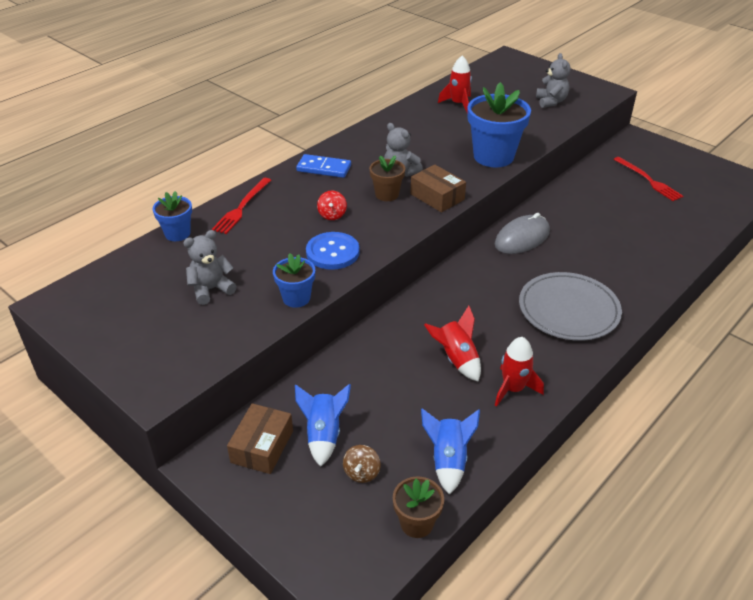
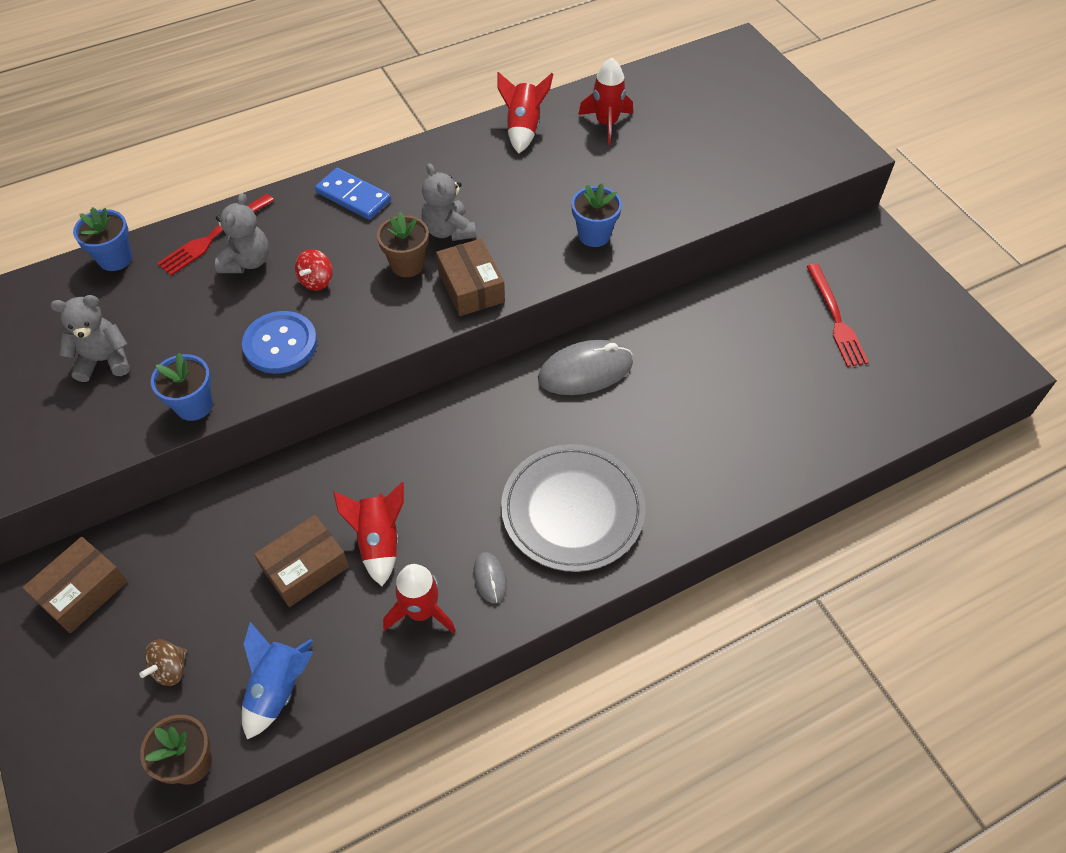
camera: 20 degrees right, 15 degrees up
(323, 434) = (158, 599): blue rocket -> none
(408, 115) = (523, 128): none -> red rocket
(416, 387) = (305, 567): none -> brown box
(493, 156) = (594, 235): blue flower pot -> blue flower pot, size x0.54
(544, 359) = (490, 578): none -> grey mouse
(551, 102) = (745, 151): grey teddy bear -> grey teddy bear (247, 261)

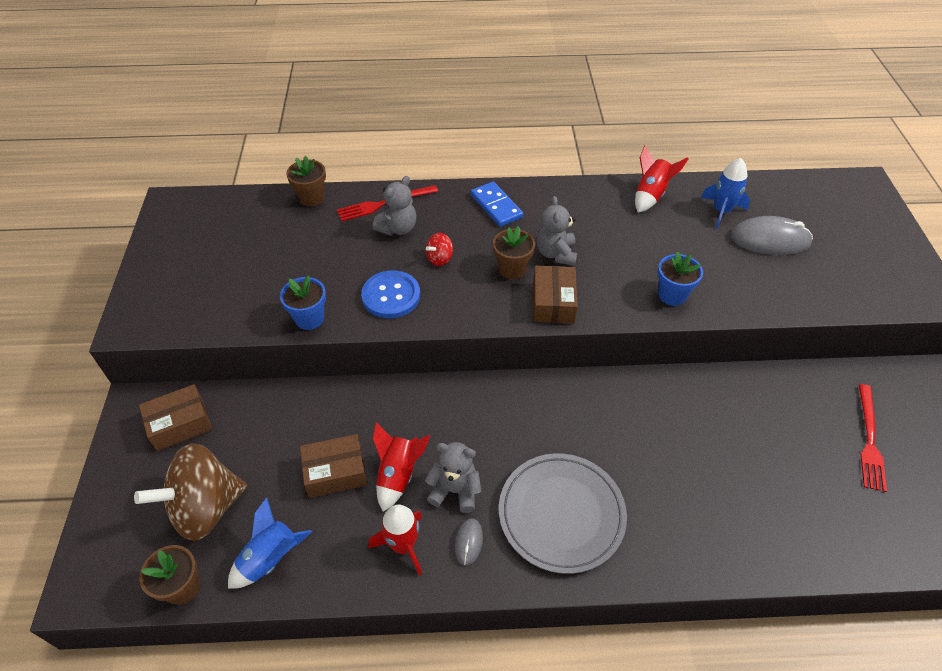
camera: 25 degrees right, 5 degrees down
(104, 360) = (268, 265): grey teddy bear -> grey teddy bear (455, 490)
(115, 258) = (311, 198): blue flower pot -> brown flower pot
(170, 669) = (206, 508): brown spinning top -> brown spinning top, size x2.38
(585, 371) = (623, 402): grey mouse -> grey mouse (770, 240)
(606, 123) = (721, 211): red rocket -> blue rocket

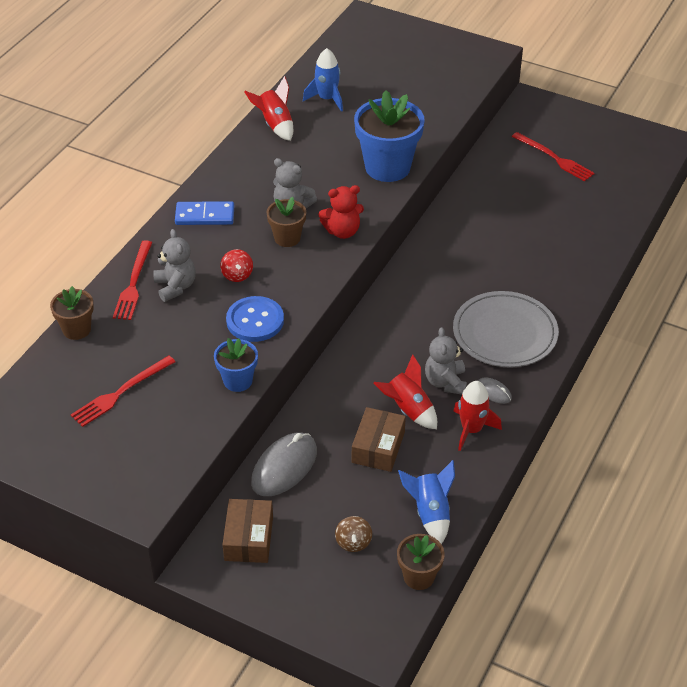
camera: 60 degrees left, 5 degrees down
(206, 508) = (353, 542): brown spinning top -> brown spinning top, size x0.42
(256, 253) = (121, 392): none -> red fork
(455, 490) = (445, 382): grey teddy bear -> grey teddy bear turned 45 degrees counterclockwise
(553, 302) = (342, 231): brown box -> red teddy bear
(672, 295) = (387, 167): blue flower pot -> blue flower pot, size x1.84
(770, 240) = (377, 92): grey mouse -> grey mouse (284, 467)

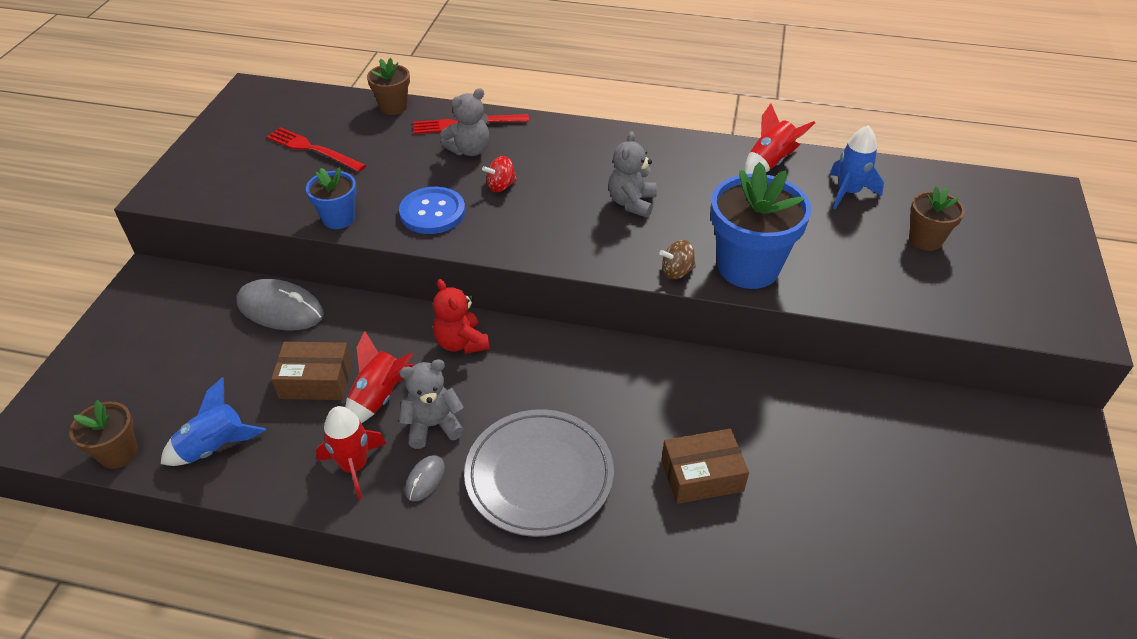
camera: 75 degrees right, 0 degrees up
(205, 216) = (586, 146): blue domino -> none
(248, 538) = (183, 303): brown box -> brown box (702, 475)
(287, 238) = (575, 209): brown flower pot -> brown flower pot (925, 240)
(342, 231) = (606, 250): red teddy bear -> red teddy bear (461, 343)
(353, 542) = (173, 385): brown spinning top -> brown spinning top (677, 272)
(554, 158) = (949, 480): red fork -> none

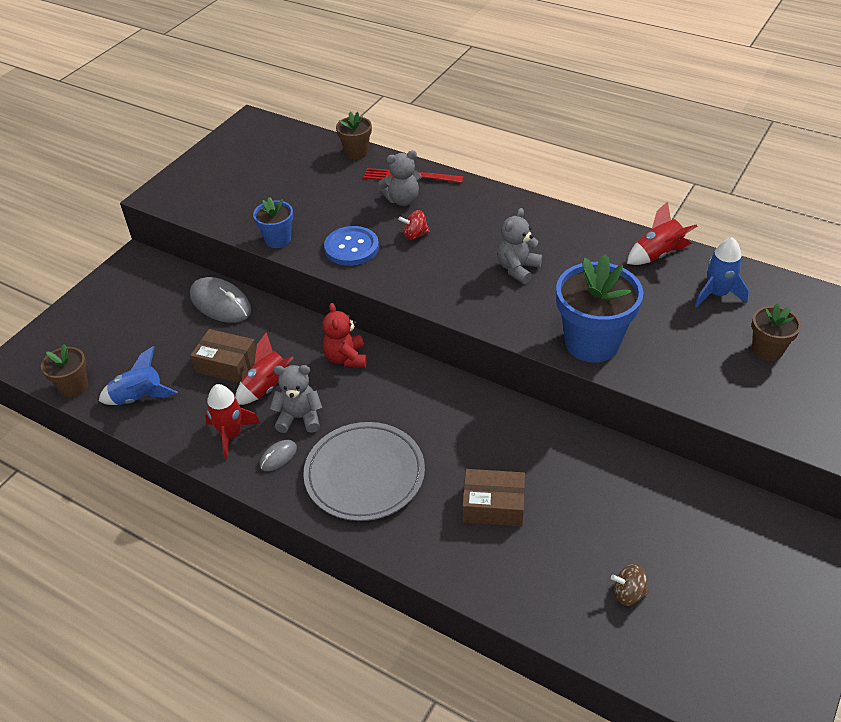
camera: 20 degrees right, 0 degrees up
(313, 149) = (280, 179): red fork -> none
(677, 272) = (528, 334): brown spinning top -> brown spinning top (628, 593)

